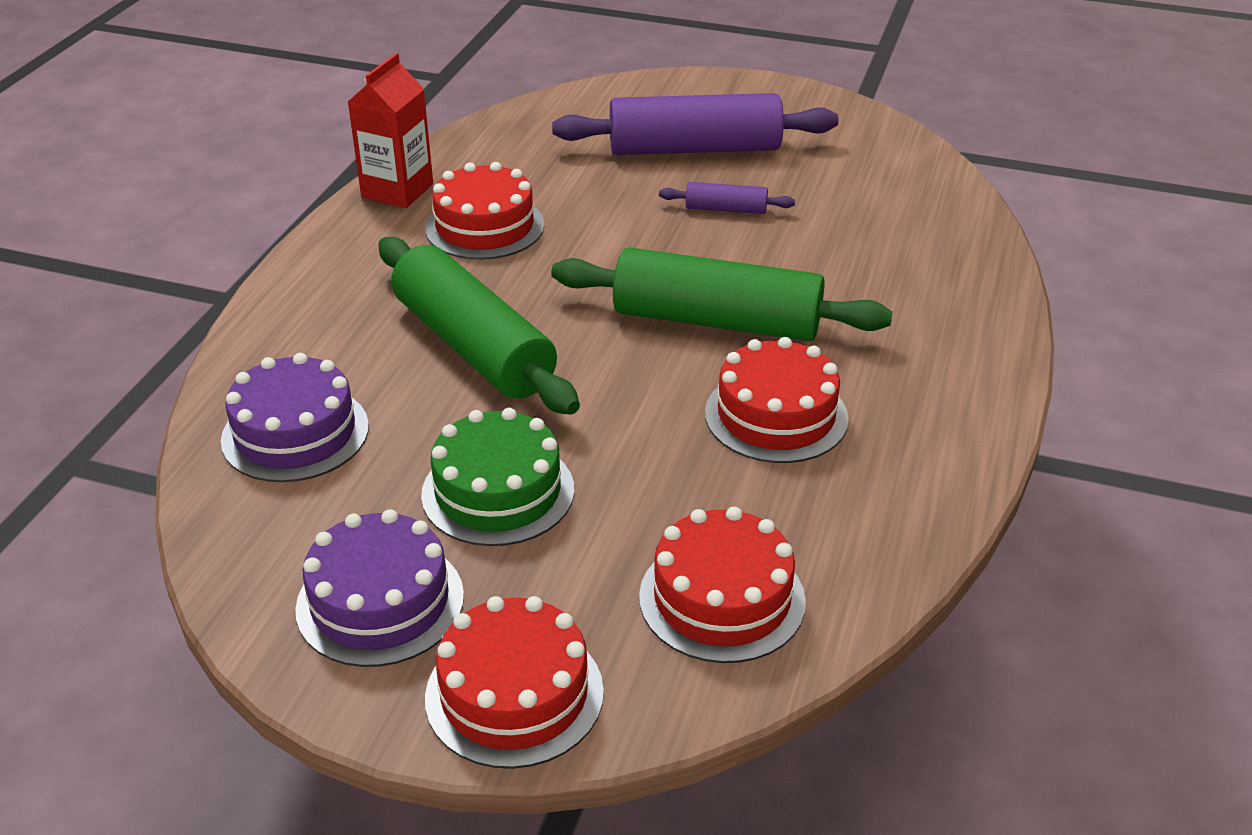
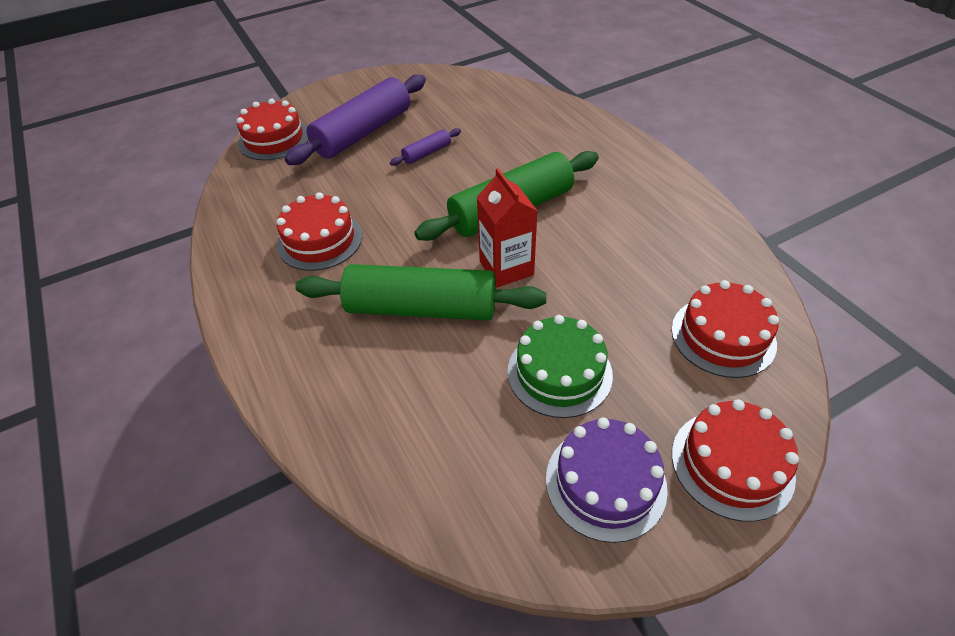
camera: 45 degrees left, 10 degrees up
(295, 433) = (407, 436): purple cake -> none
(397, 190) = (233, 254): red carton -> red carton (506, 268)
(776, 415) = (605, 235): red cake -> red cake (274, 139)

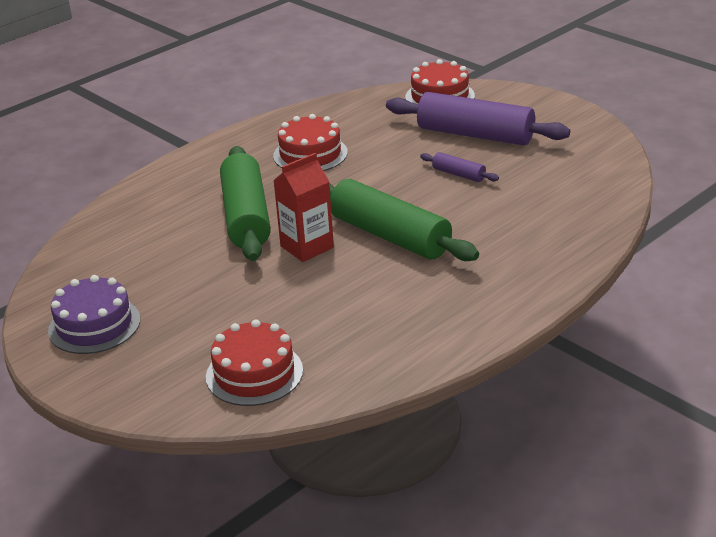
camera: 75 degrees right, 15 degrees down
(559, 372) = (193, 291): green cake -> none
(732, 464) = (117, 383): red cake -> none

